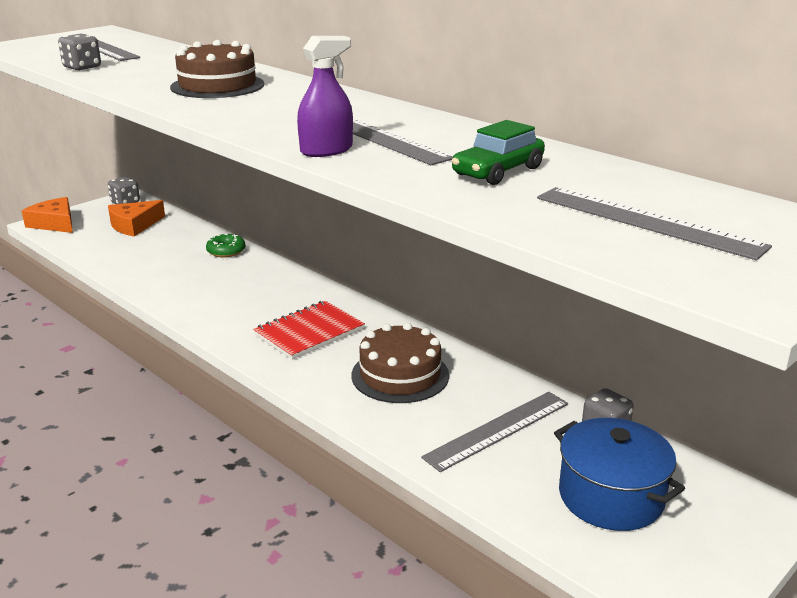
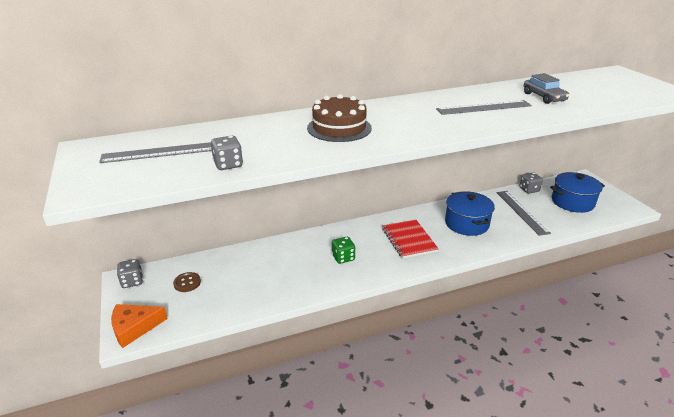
camera: 65 degrees left, 5 degrees up
(134, 225) = (187, 283): orange cheese -> brown button
(226, 251) = (276, 248): green donut -> none
(231, 294) = (343, 258): none -> green dice
(326, 150) = (499, 121): purple spray bottle -> none
(400, 375) = (466, 223): brown cake -> blue pot
(498, 171) = (544, 97): green car -> grey car
(646, 221) = (608, 89): grey ruler -> none

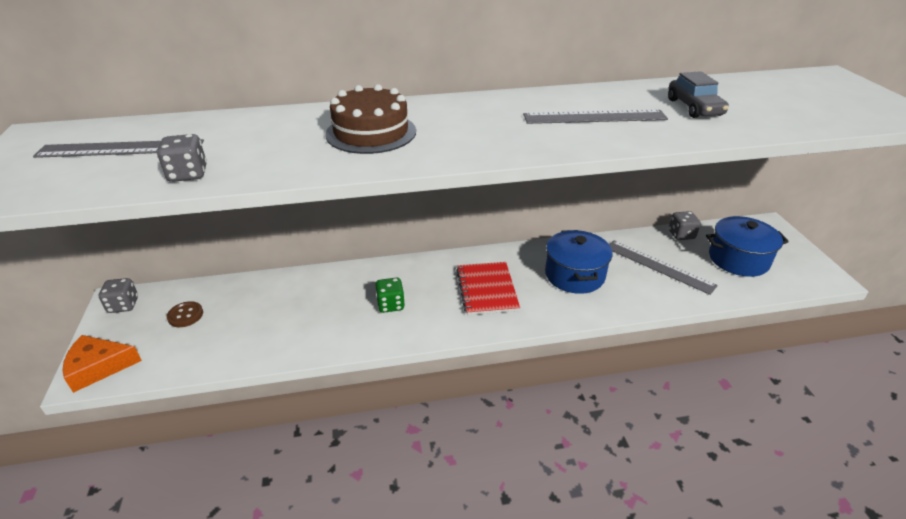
camera: 10 degrees right, 5 degrees up
(521, 212) = (659, 266): grey ruler -> grey ruler turned 45 degrees counterclockwise

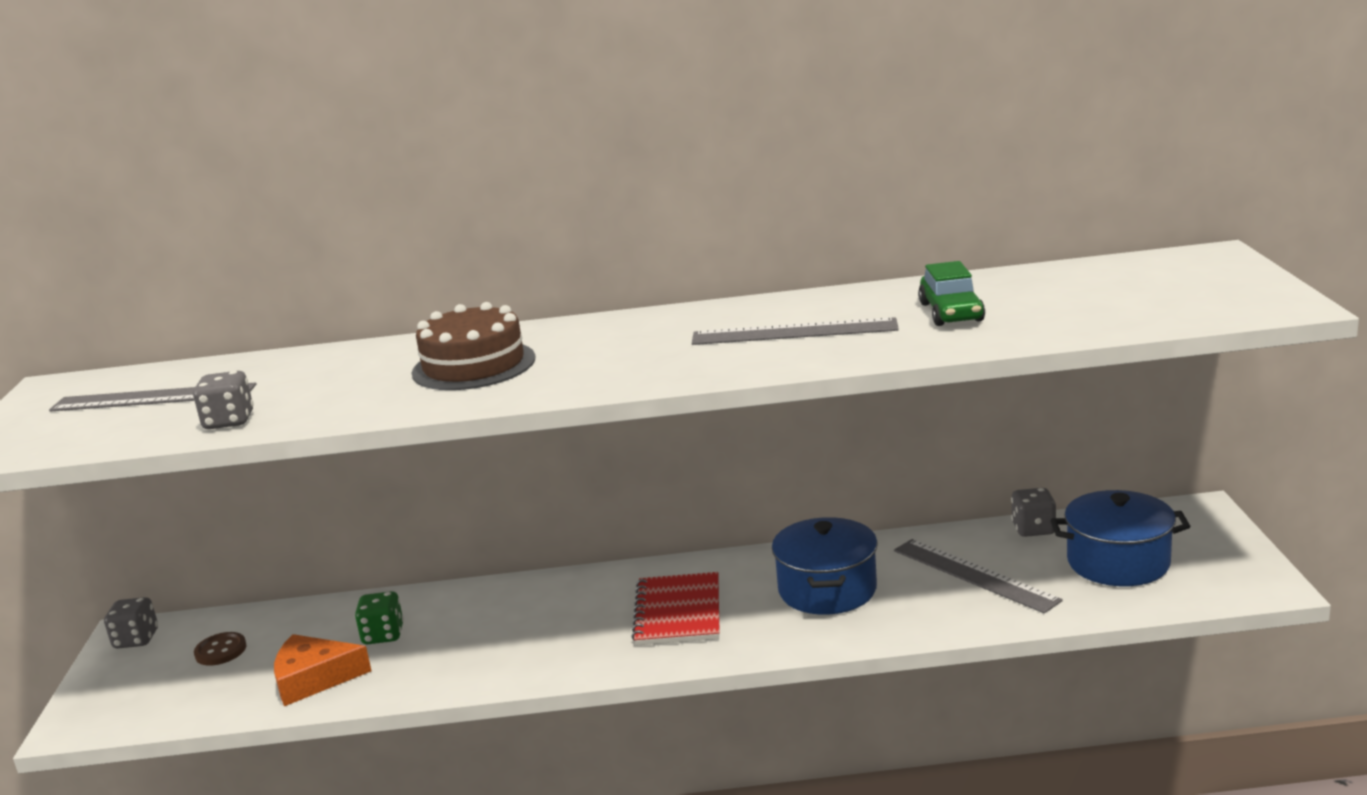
camera: 10 degrees right, 15 degrees down
(98, 367) = (94, 713): orange cheese -> orange cheese (314, 679)
(390, 305) = (523, 634): green dice -> green dice (383, 635)
(694, 107) = (951, 312): grey car -> green car

